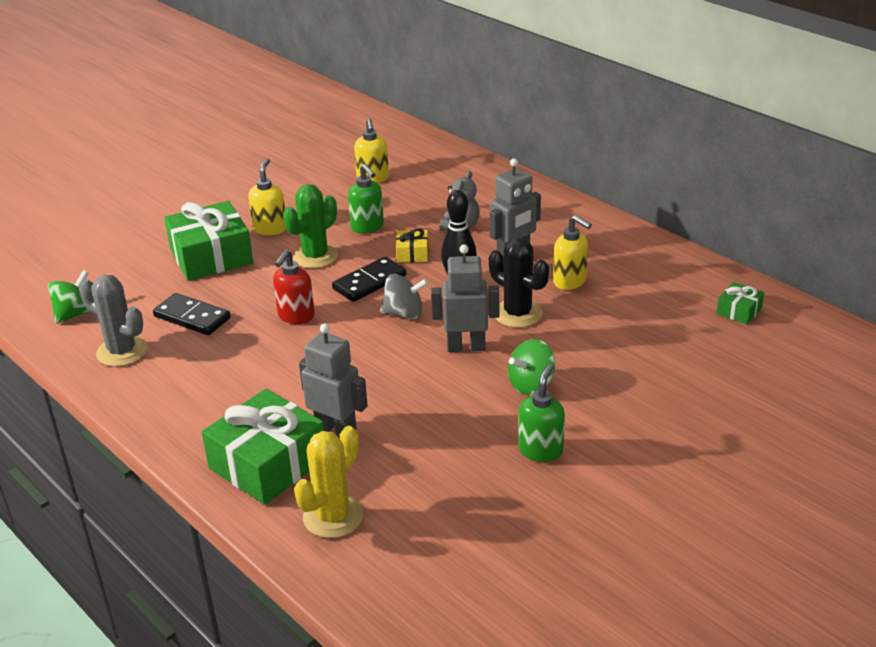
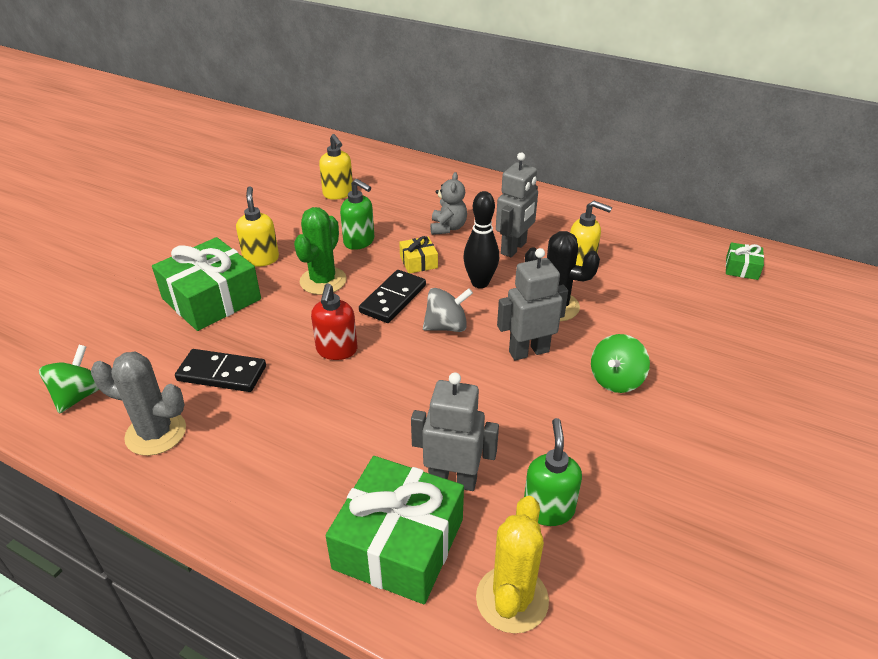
camera: 20 degrees left, 5 degrees up
(541, 450) = (674, 453): green soap dispenser -> green soap dispenser (548, 509)

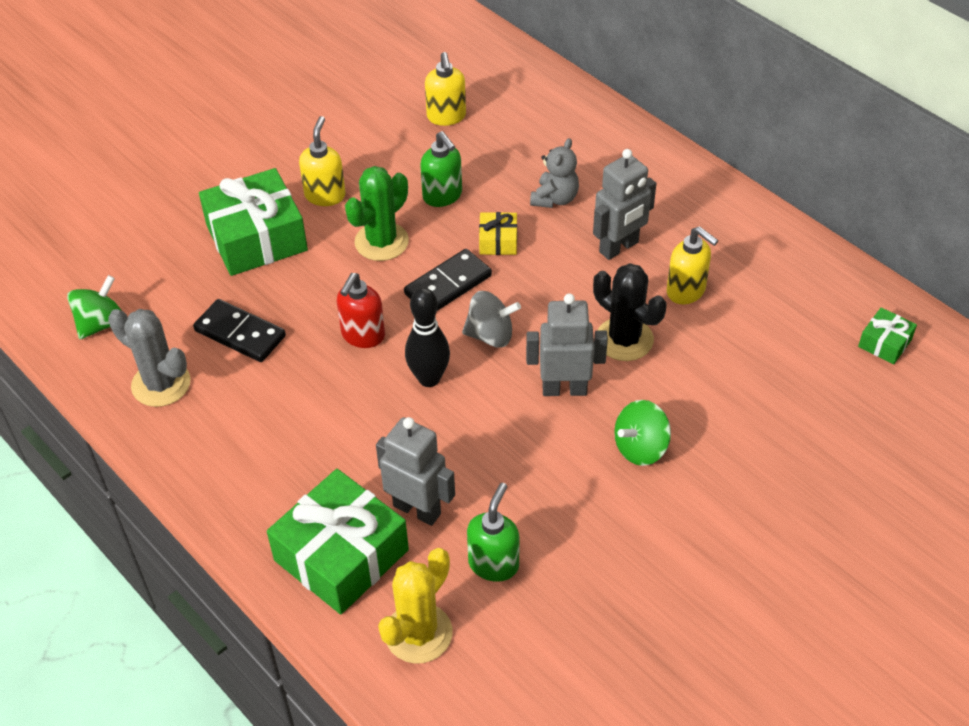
camera: 20 degrees right, 10 degrees up
(480, 283) = (555, 287): black bowling pin -> black bowling pin (429, 378)

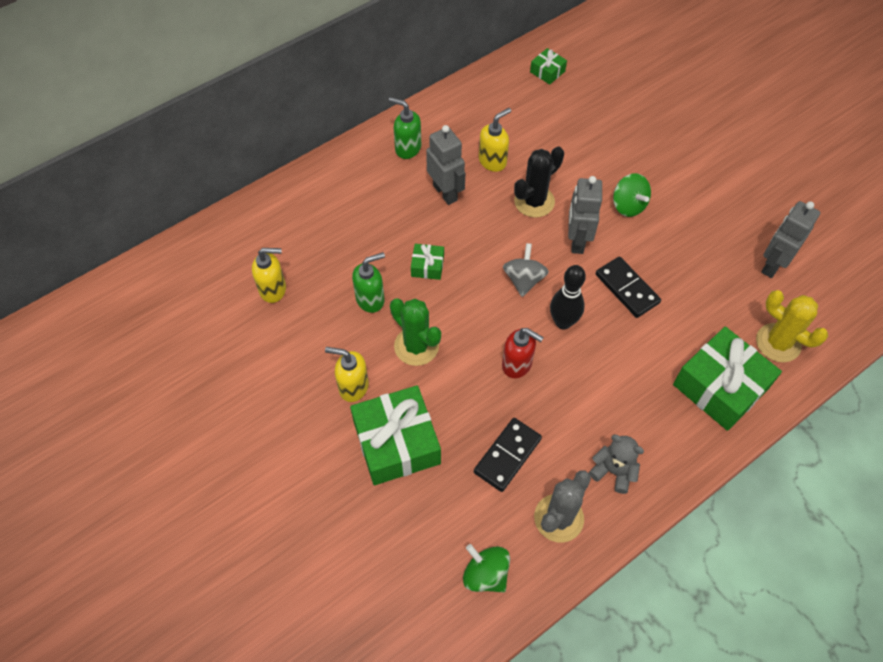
camera: 85 degrees left, 10 degrees up
(417, 509) = (680, 337): grey robot -> grey robot (772, 265)
(448, 285) = (470, 303): black domino -> black domino (627, 289)
(494, 563) = (722, 296): green soap dispenser -> green soap dispenser (407, 148)
(498, 241) = (427, 266): yellow gift -> green gift
(555, 198) = (387, 225): grey teddy bear -> grey teddy bear (613, 471)

